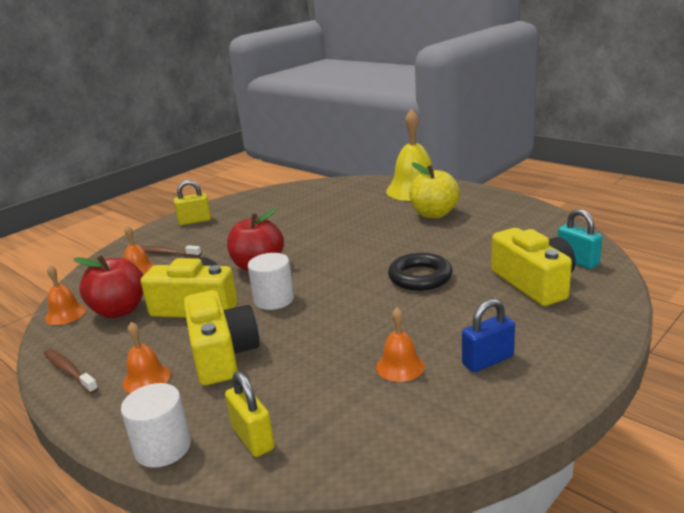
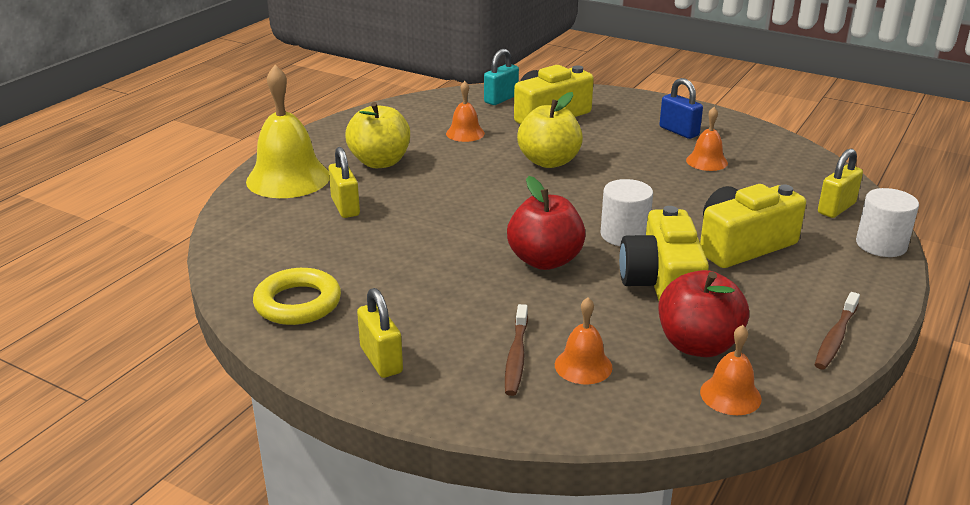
camera: 105 degrees left, 5 degrees up
(146, 379) = (809, 279): orange bell -> orange bell (465, 133)
(261, 201) = (298, 303): none -> yellow ring
(366, 207) = (345, 207): none -> yellow padlock
(420, 277) = (549, 161): black ring -> yellow apple

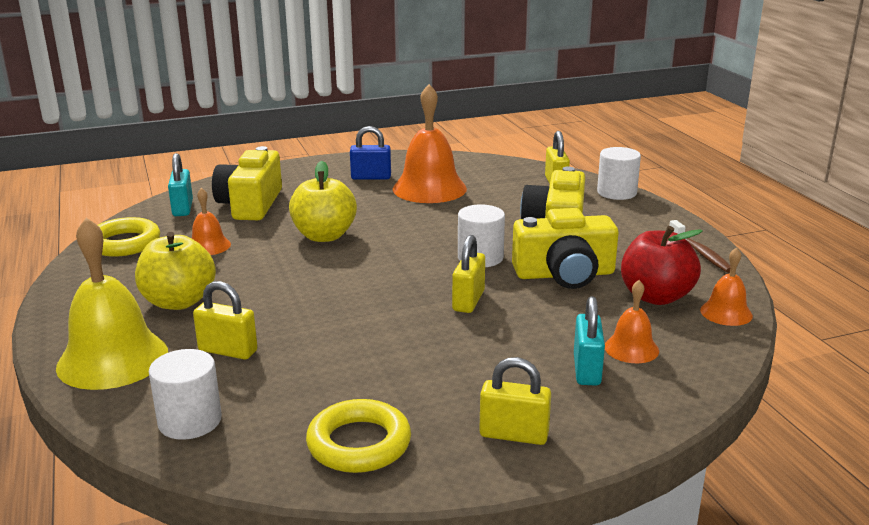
camera: 50 degrees left, 5 degrees down
(254, 235) = (190, 421): none -> white cylinder
(424, 108) = (124, 243): none -> yellow ring
(516, 356) = (586, 370): brown toothbrush -> turquoise padlock
(545, 260) = (468, 301): red apple -> yellow padlock
(662, 283) = (564, 274): yellow camera -> yellow camera turned 45 degrees counterclockwise
(706, 161) = (429, 188): orange bell -> orange bell, size x1.96

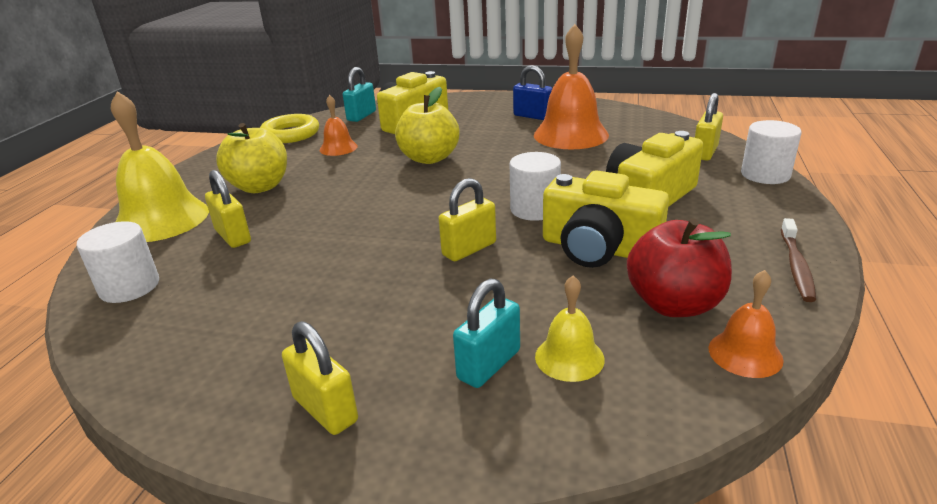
camera: 35 degrees right, 5 degrees up
(359, 443) = (198, 358): yellow ring -> none
(631, 348) = (569, 357): orange bell -> yellow bell

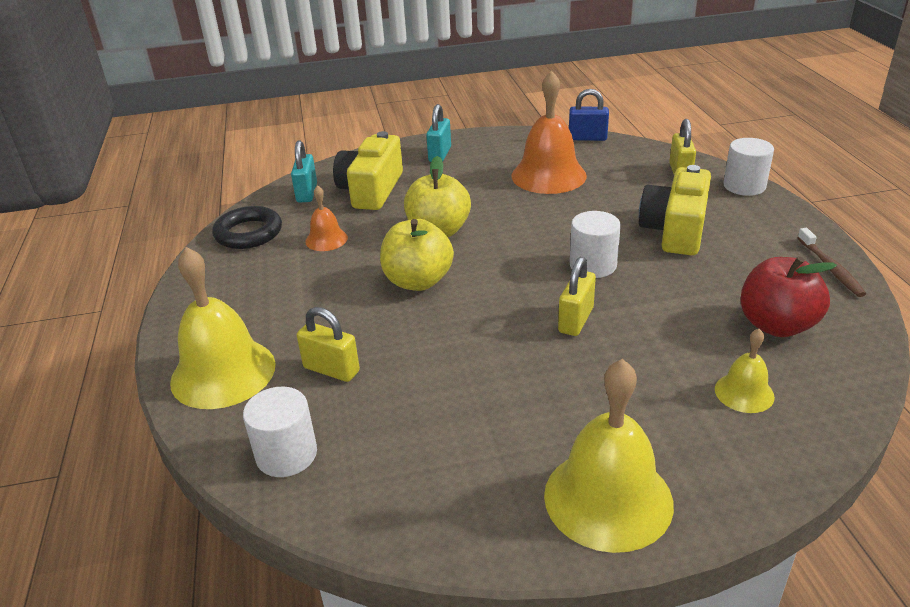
camera: 25 degrees left, 5 degrees up
(260, 187) = (291, 306): yellow apple -> yellow apple (418, 281)
(290, 134) = (248, 233): yellow ring -> black ring
(325, 409) = (608, 498): yellow padlock -> yellow bell
(489, 364) = (693, 418): turquoise padlock -> turquoise padlock (440, 154)
(532, 116) = (491, 160): blue padlock -> blue padlock (587, 138)
(598, 248) = (679, 290): yellow camera -> none
(745, 353) = (853, 351): orange bell -> none

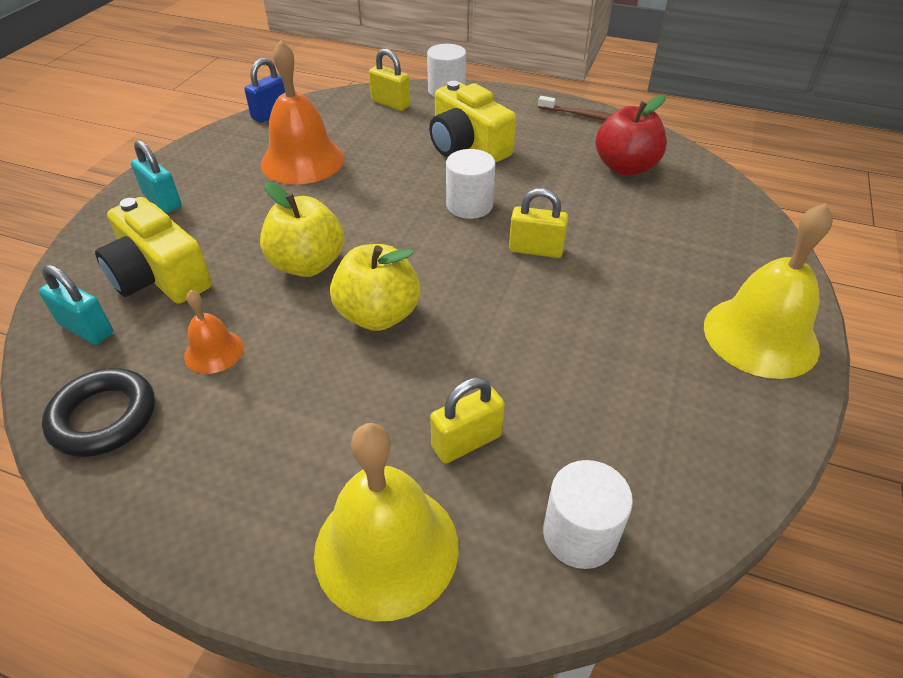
camera: 60 degrees left, 10 degrees up
(576, 320) = (536, 250): yellow padlock -> yellow padlock turned 45 degrees counterclockwise
(744, 393) = (687, 218): yellow bell -> none

